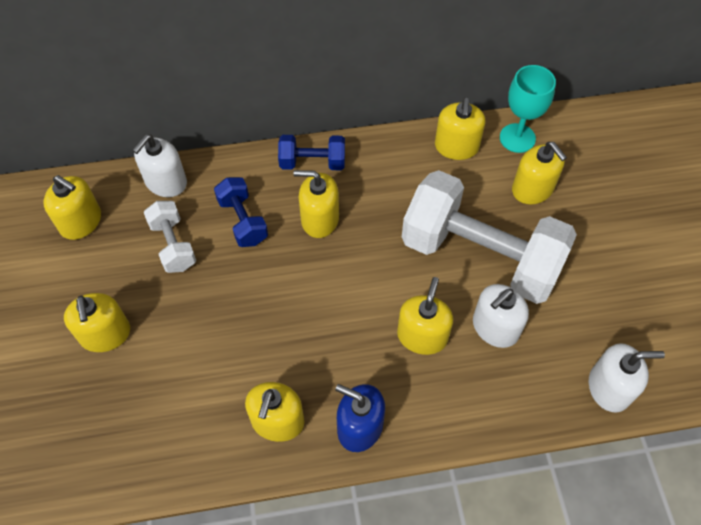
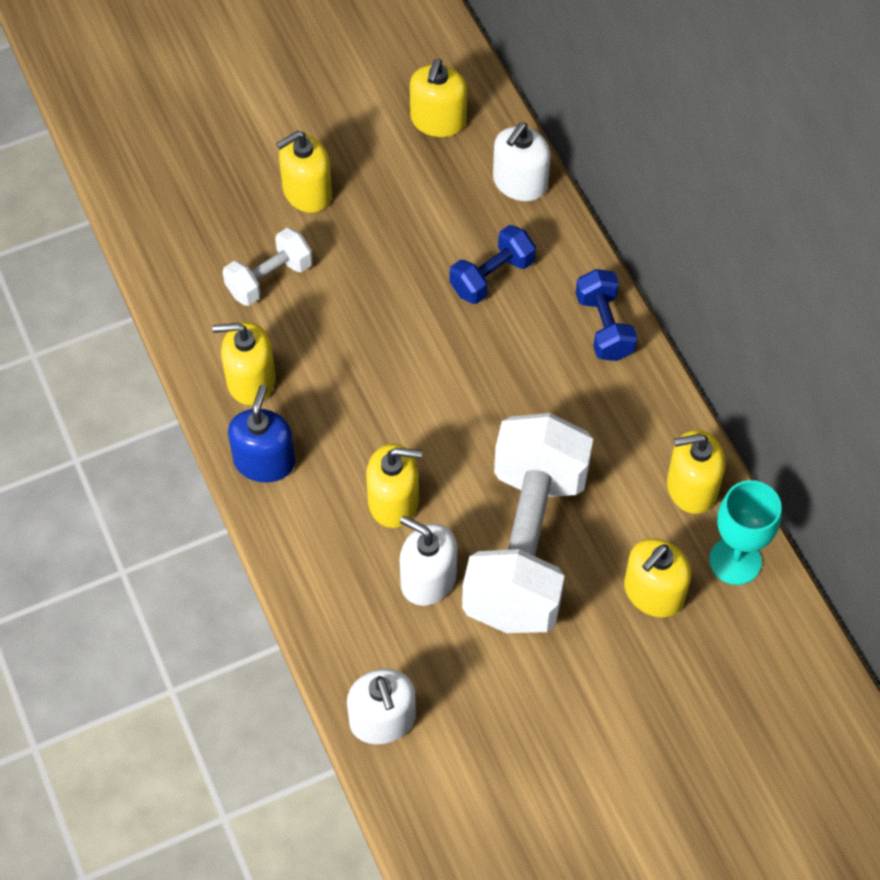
camera: 75 degrees right, 0 degrees up
(166, 182) = (520, 183): white soap dispenser -> white soap dispenser turned 75 degrees counterclockwise
(173, 245) = (436, 218): white dumbbell -> white dumbbell (269, 279)
(319, 219) = (521, 356): yellow soap dispenser -> none

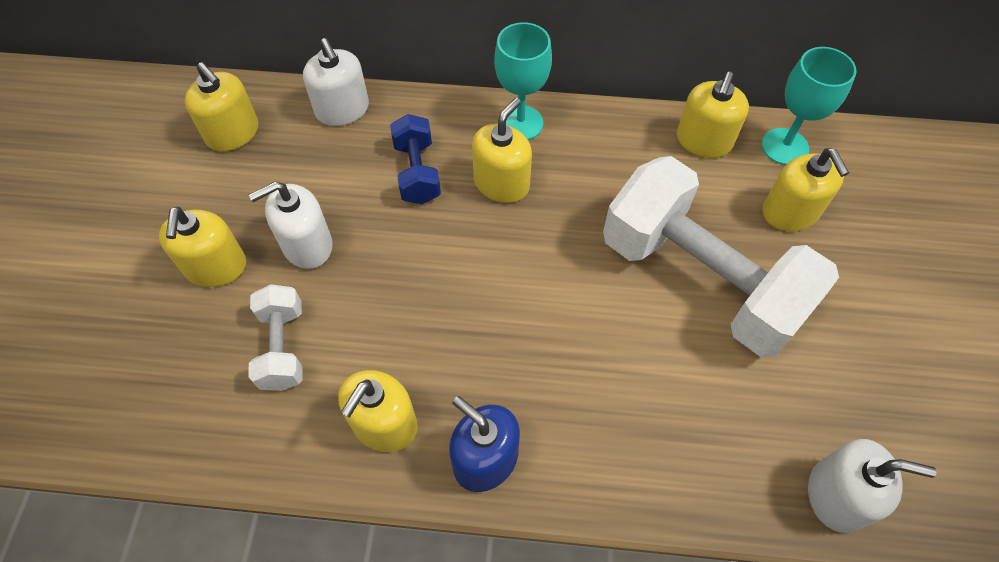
camera: 60 degrees left, 0 degrees up
(394, 501) = (598, 363): yellow soap dispenser -> yellow soap dispenser (501, 183)
(428, 579) = (697, 375): white soap dispenser -> white soap dispenser (307, 245)
(604, 327) = (520, 123): blue dumbbell -> turquoise goblet

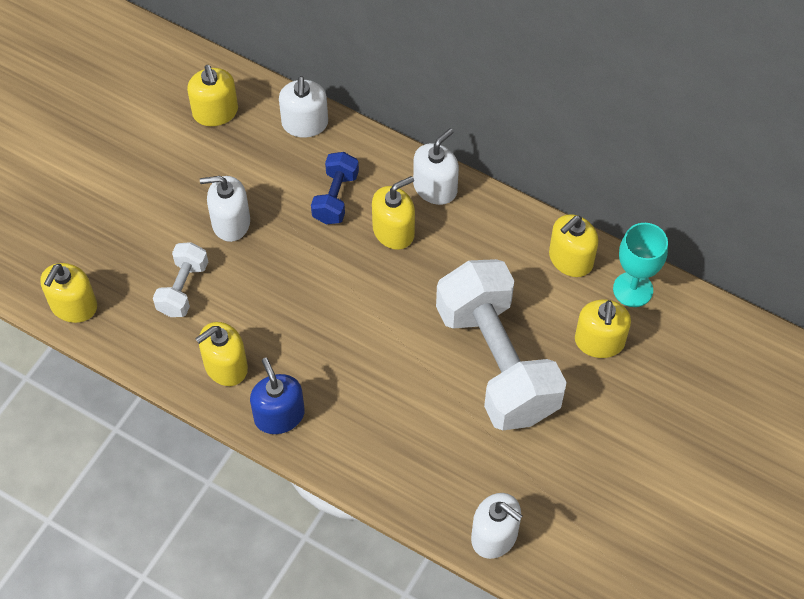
camera: 25 degrees right, 0 degrees up
(216, 267) = (162, 213): yellow soap dispenser -> yellow soap dispenser (73, 306)
(520, 123) = (435, 188): turquoise goblet -> white soap dispenser

